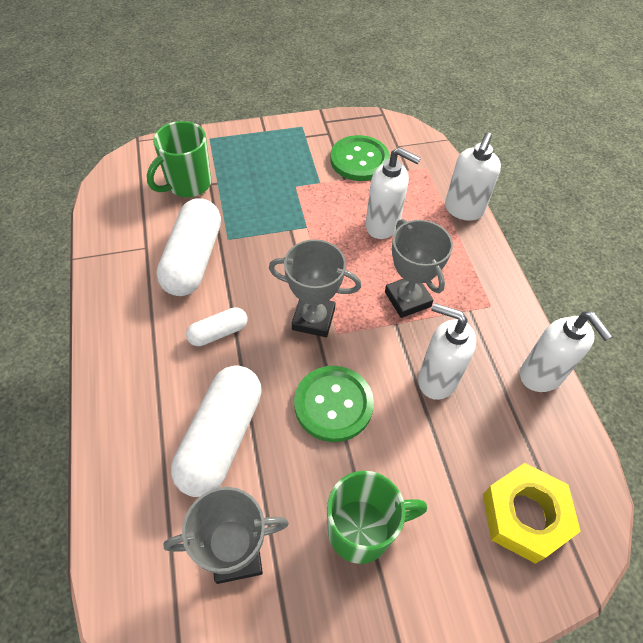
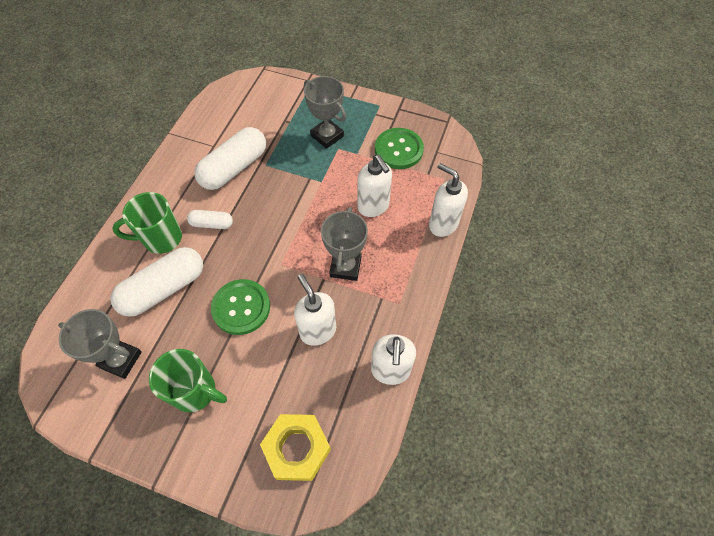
camera: 35 degrees right, 5 degrees up
(188, 184) = (270, 114): green mug -> green mug (161, 238)
(313, 319) = (274, 246): grey trophy -> grey trophy (327, 136)
(463, 210) = (442, 224): white soap dispenser -> white soap dispenser turned 75 degrees clockwise

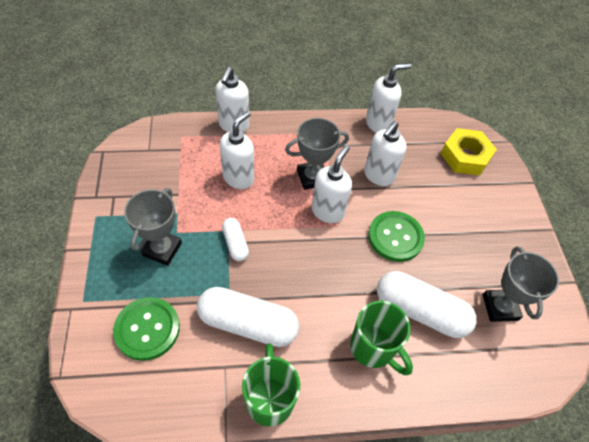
camera: 120 degrees left, 5 degrees down
(195, 391) = (479, 235): green mug -> green mug (269, 399)
(212, 224) = (329, 307): white capsule -> white capsule (235, 243)
(300, 263) = (328, 211): none -> white soap dispenser
(398, 150) = (158, 179): green button -> green button (147, 329)

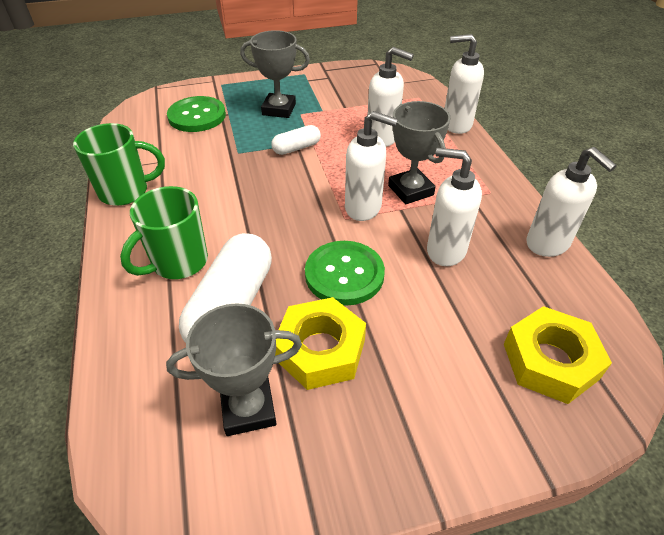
camera: 85 degrees right, 10 degrees down
(248, 323) = (205, 168): white capsule -> none
(458, 262) = (320, 350): none -> yellow nut

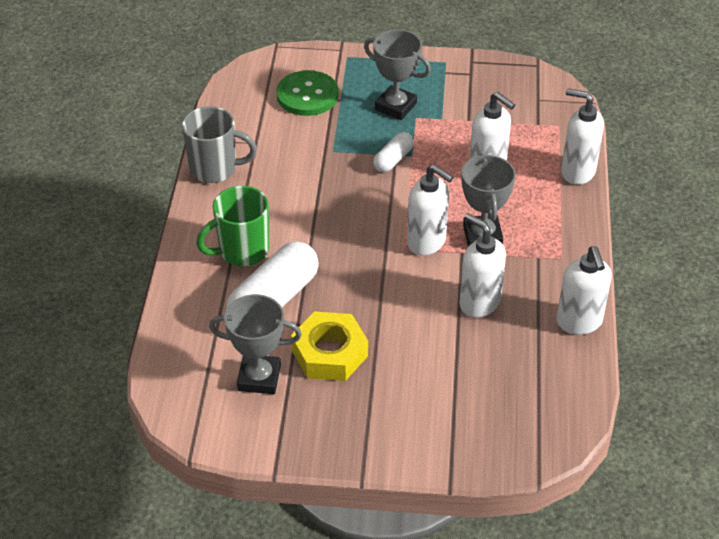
camera: 20 degrees right, 0 degrees up
(126, 191) = (215, 169): green mug -> grey mug
(296, 148) = (393, 160): white capsule -> white capsule turned 45 degrees counterclockwise
(344, 274) = (378, 299): green button -> none
(550, 361) = (508, 413): yellow nut -> none

